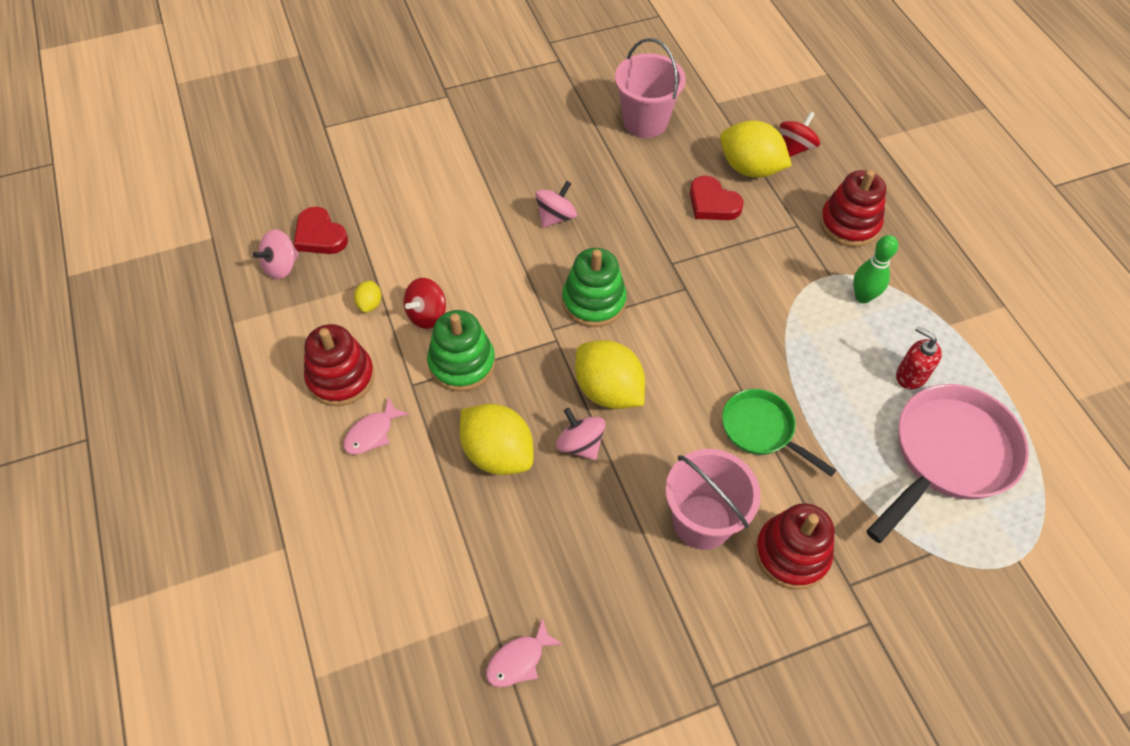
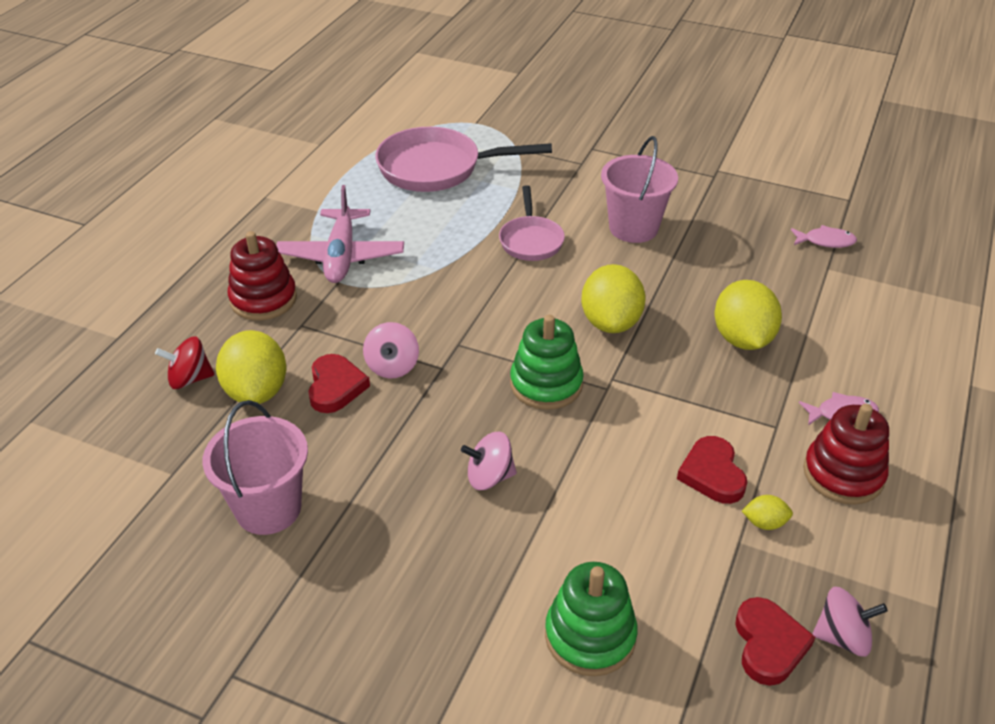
camera: 135 degrees left, 15 degrees down
(370, 304) = (764, 523): yellow lemon -> yellow lemon turned 45 degrees clockwise
(427, 314) = (712, 474): red spinning top -> red heart
(462, 363) = (715, 414): green stacking toy -> green stacking toy (590, 636)
(580, 444) = (671, 307): pink spinning top -> pink spinning top (392, 366)
(762, 430) = (531, 240): green pan -> pink pan
(791, 554) = (596, 188): red stacking toy -> none
(863, 297) = (341, 256): green bowling pin -> pink plane
(910, 375) = (390, 206): red soap dispenser -> none

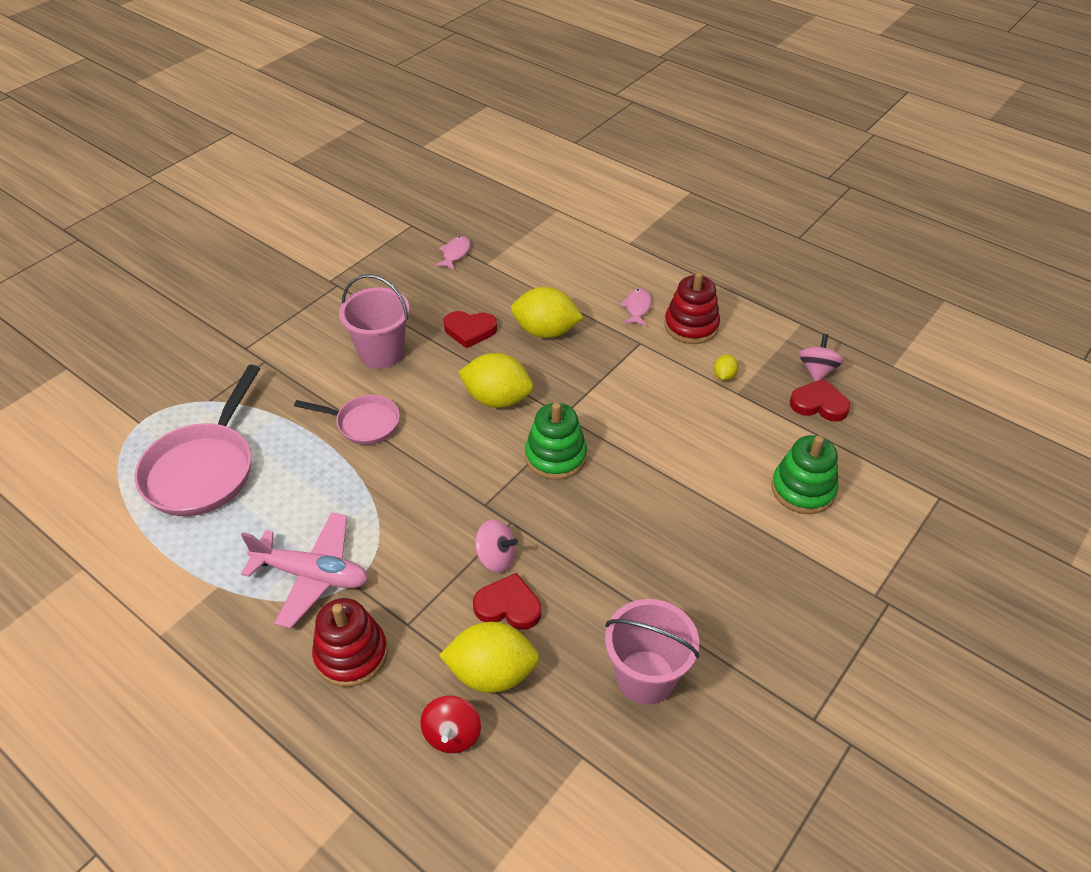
camera: 75 degrees left, 5 degrees up
(489, 477) = (647, 514): pink spinning top -> none
(712, 474) = (675, 388): red heart -> red heart (470, 330)

